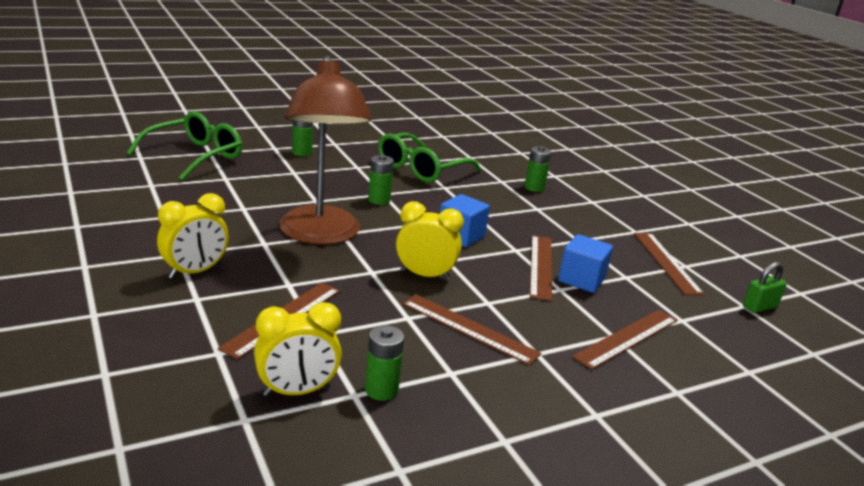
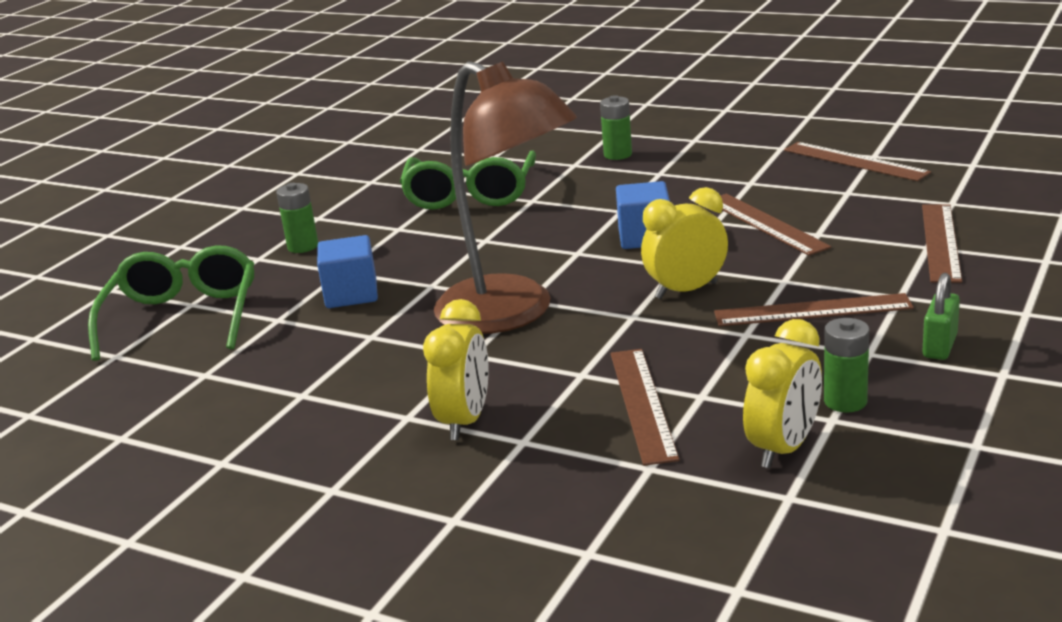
camera: 30 degrees left, 0 degrees up
(379, 200) = (495, 248): green battery -> none
(581, 280) = (819, 216): blue cube -> blue cube (351, 294)
(759, 307) = (985, 159): green padlock -> green padlock (939, 346)

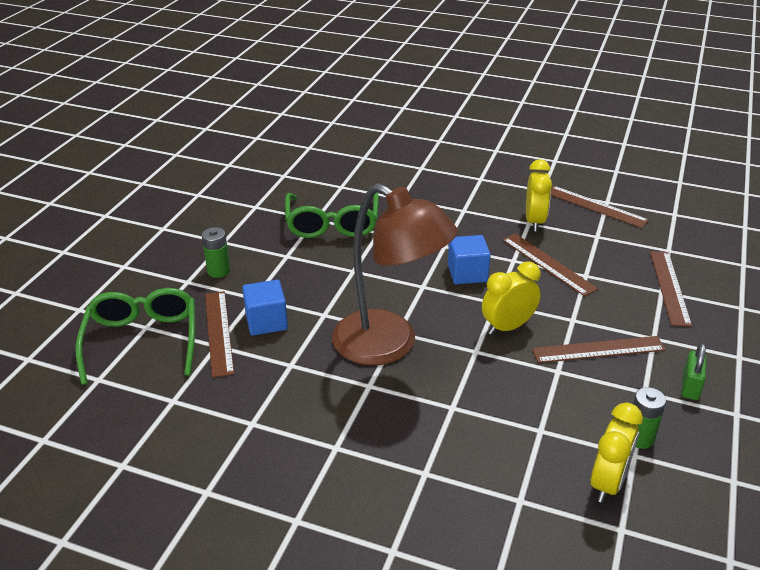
camera: 10 degrees left, 10 degrees up
(465, 421) = (379, 452): yellow clock -> yellow clock (534, 221)
(618, 155) = (430, 190): green battery -> none
(642, 404) = (501, 437): brown ruler -> brown ruler (218, 332)

